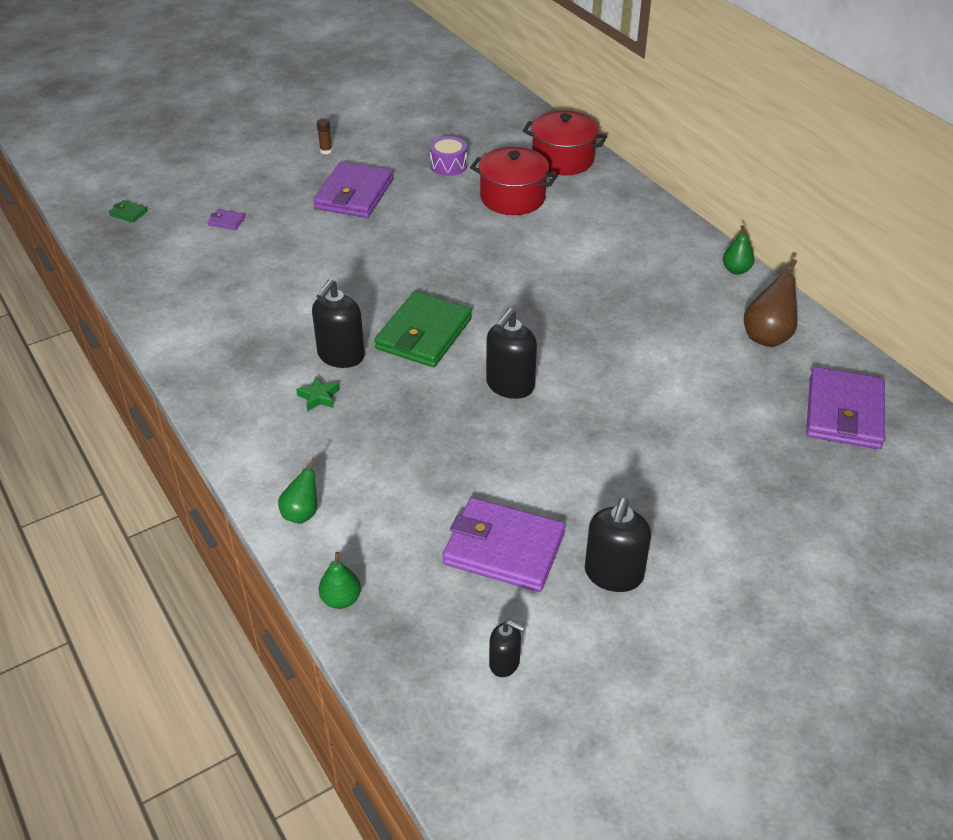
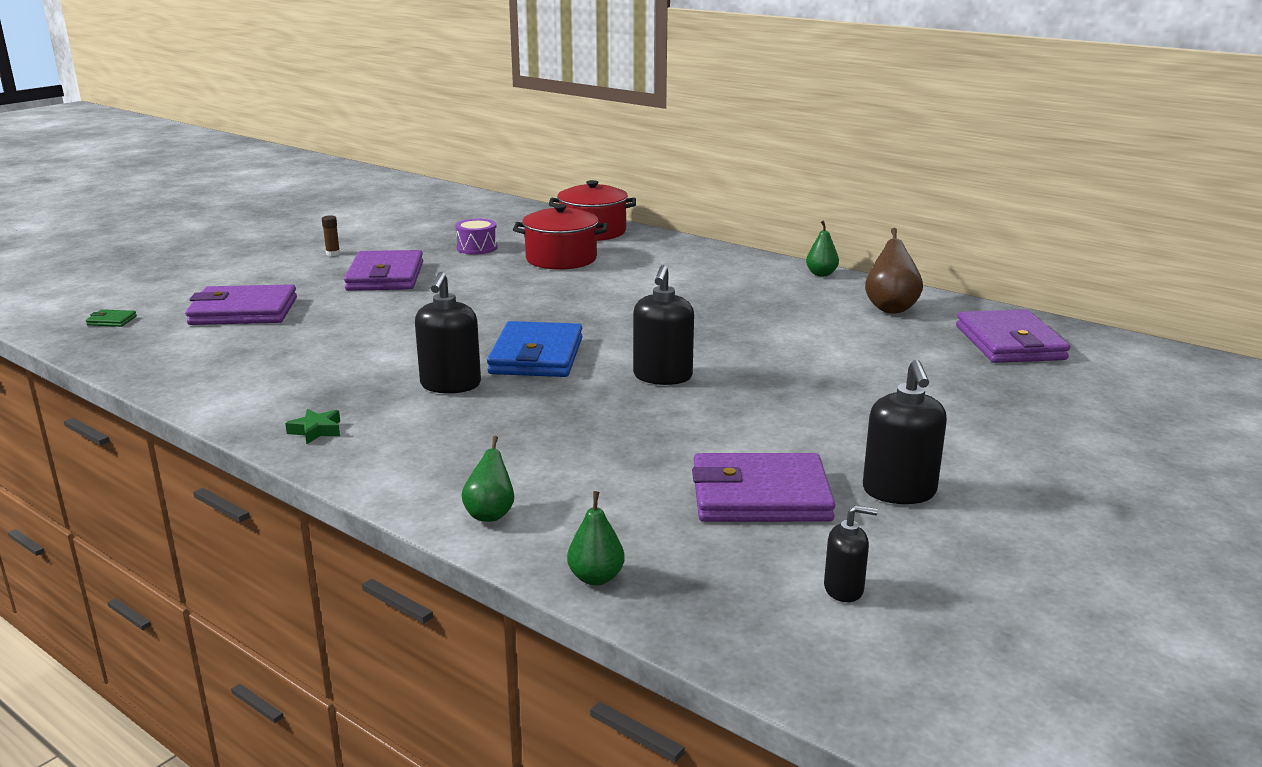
camera: 20 degrees left, 20 degrees down
(226, 221) = (243, 311): purple wallet -> purple wallet, size x2.49
(318, 397) = (445, 419): green star -> green star (316, 431)
(424, 334) = (536, 356): green wallet -> blue wallet

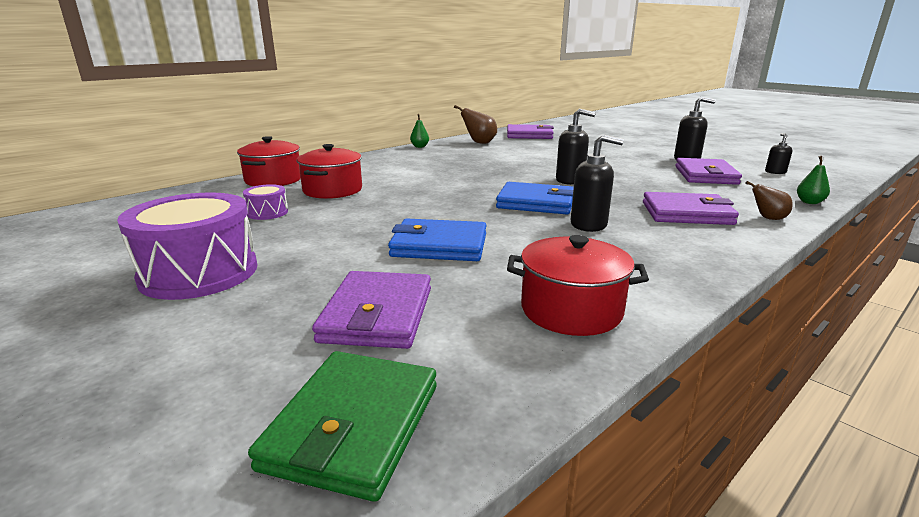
camera: 80 degrees left, 0 degrees up
(112, 321) = (353, 426): green wallet -> green wallet, size x2.49
(227, 373) = (571, 310): none -> red pot
(316, 431) = (685, 264): green star -> none
(333, 253) = (199, 273): brown glue stick -> purple drum
(384, 318) = (439, 245): none -> blue wallet
(385, 276) = (316, 246): purple wallet -> purple wallet (686, 213)
(490, 514) = (767, 218): green pear -> brown pear

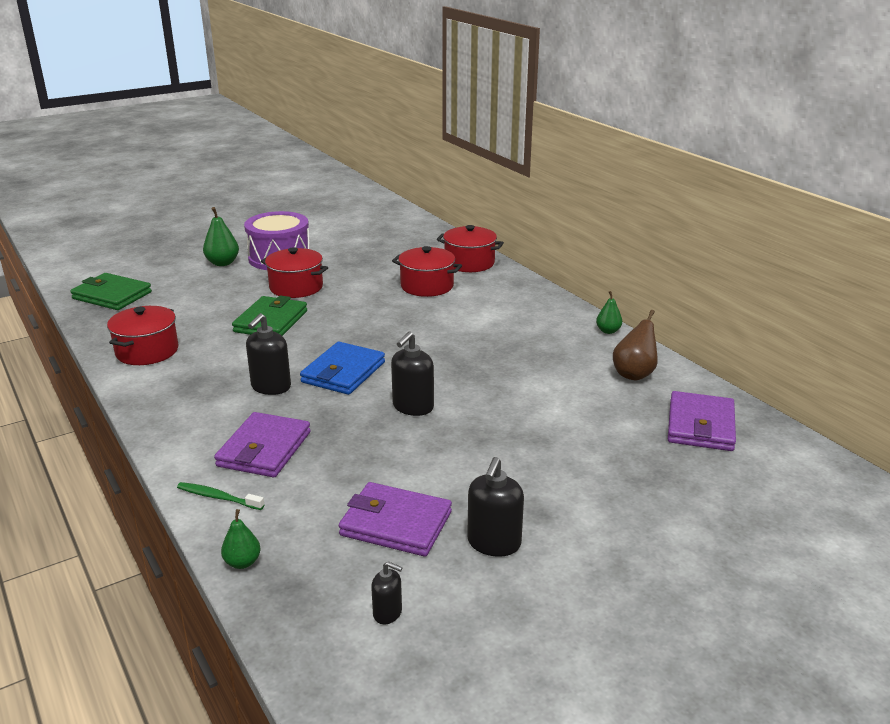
camera: 100 degrees right, 5 degrees up
(197, 320) = (222, 263): none -> green pear
(267, 213) = (377, 266): purple drum -> none
(328, 246) = (296, 287): none -> red pot
(377, 314) = (191, 300): purple wallet -> none
(439, 245) = (271, 321): blue wallet -> green wallet
(767, 218) = (218, 497): brown pear -> green toothbrush

